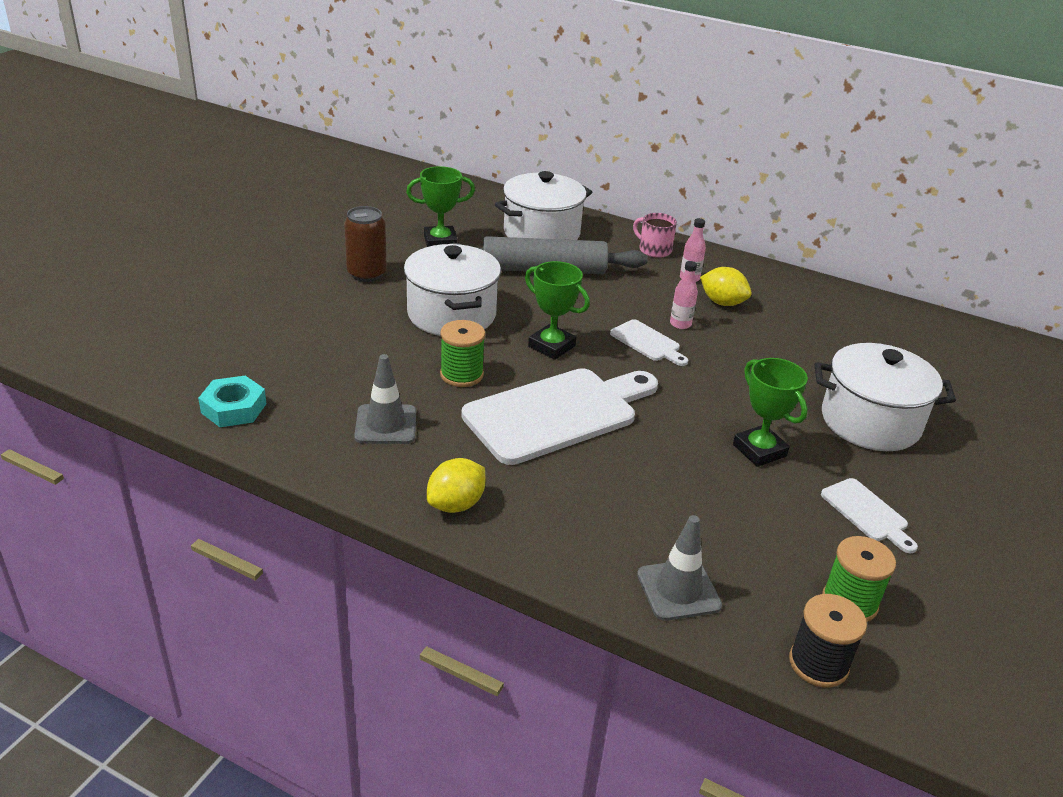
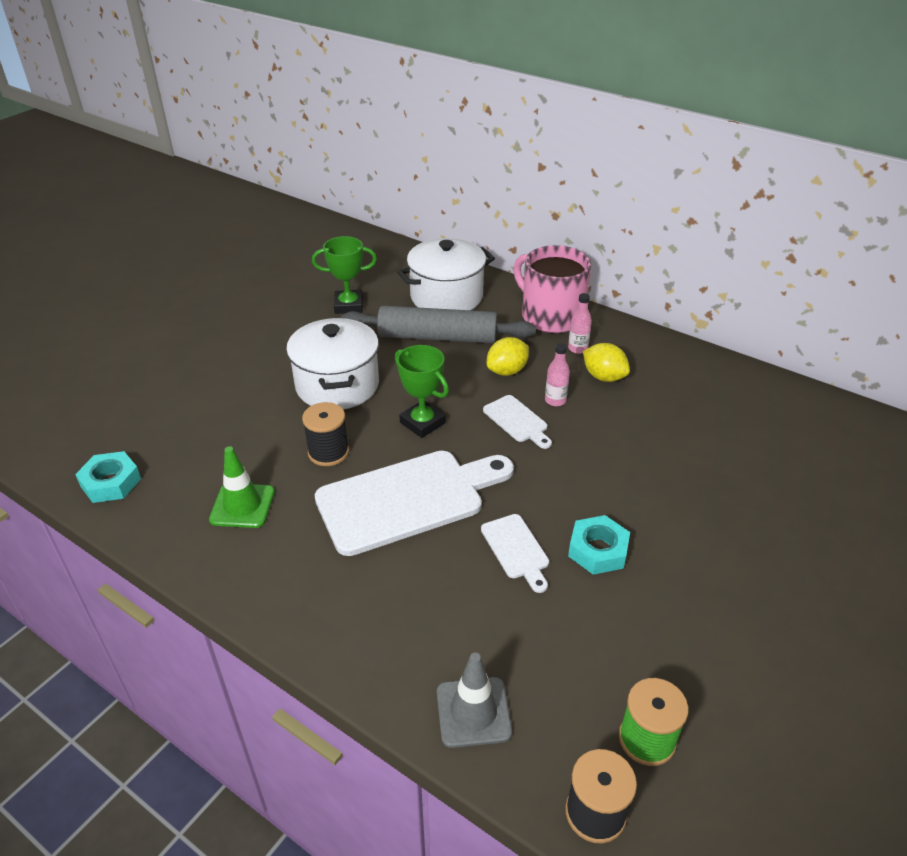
camera: 10 degrees right, 5 degrees up
(367, 274) = (271, 339): brown can -> none
(386, 425) = (242, 506): grey traffic cone -> green traffic cone
(456, 504) = (283, 598): yellow lemon -> yellow lemon (507, 371)
(461, 375) = (328, 452): green spool -> black spool
(654, 250) = (551, 316): pink mug -> pink mug, size x1.97
(759, 450) = (598, 550): green trophy -> turquoise nut
(867, 513) = (692, 631): white cutting board -> white cutting board (516, 549)
(870, 422) = (722, 521): white pot -> none

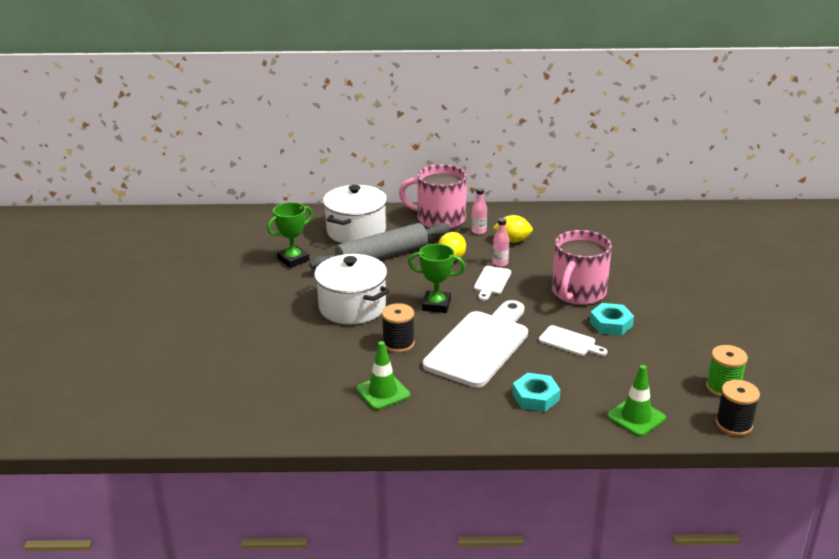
camera: 35 degrees left, 10 degrees down
(111, 482) = (272, 420): turquoise nut -> turquoise nut (535, 397)
(473, 712) = (636, 417): grey traffic cone -> green traffic cone
(517, 421) = (491, 282): white cutting board -> white cutting board turned 90 degrees clockwise
(605, 483) = (578, 292): none -> pink mug

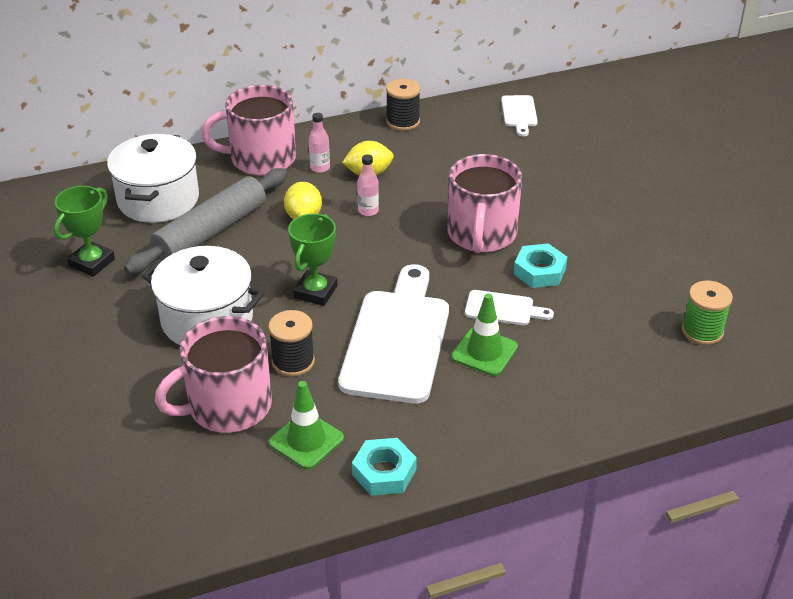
camera: 20 degrees left, 10 degrees up
(339, 360) = (228, 406): none -> pink mug
(436, 305) = (315, 292): green trophy -> green trophy turned 60 degrees counterclockwise
(491, 282) = (370, 241): white cutting board -> white cutting board (519, 113)
(535, 397) = (497, 399): turquoise nut -> turquoise nut (384, 472)
(636, 417) = (625, 397): green traffic cone -> green traffic cone (484, 352)
(734, 424) = (734, 379): black spool -> black spool (403, 121)

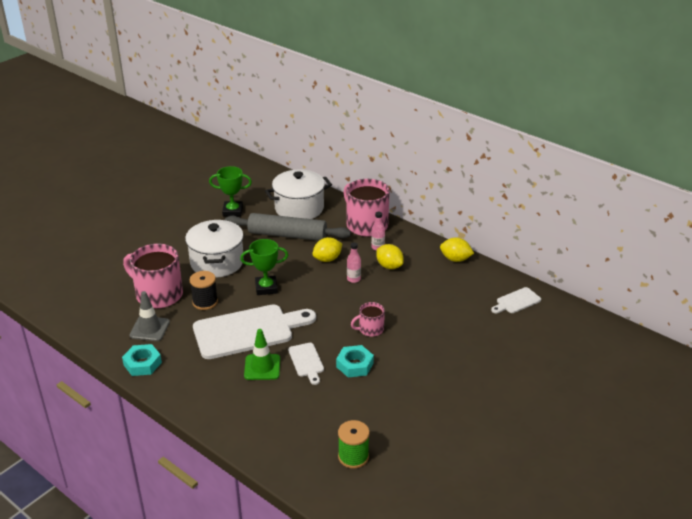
camera: 60 degrees right, 5 degrees down
(306, 440) = (149, 329): green traffic cone -> grey traffic cone
(403, 121) = (455, 259): black spool -> yellow lemon
(481, 234) = (370, 329): pink mug -> pink mug, size x0.51

